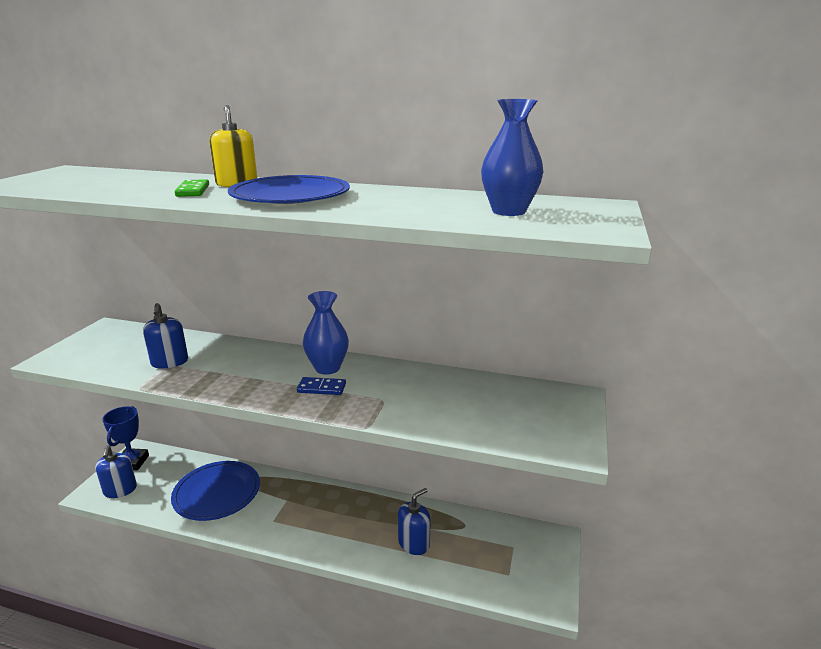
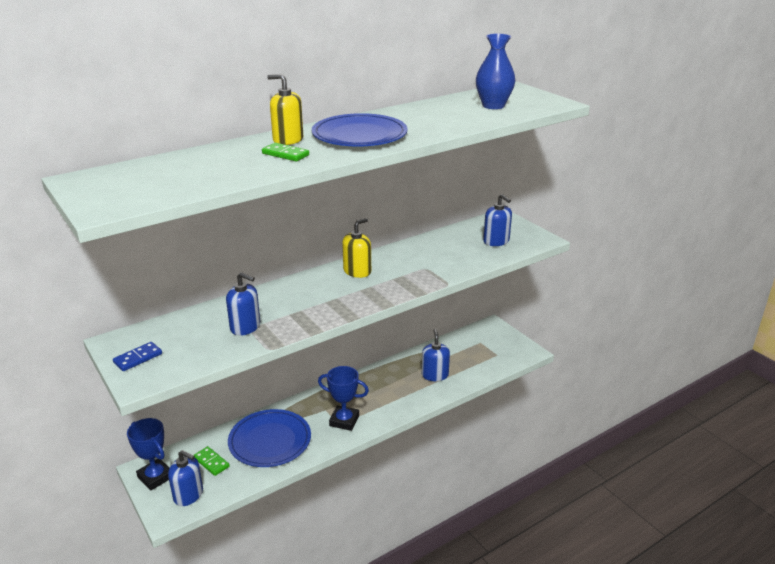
camera: 50 degrees left, 5 degrees up
(167, 478) = (211, 462): none -> green domino
(281, 521) = (344, 421): none -> blue trophy
(321, 388) = (381, 282): blue domino -> blue domino (138, 358)
(327, 368) = (357, 271): blue vase -> yellow soap dispenser
(513, 417) = (496, 241): none -> blue soap dispenser

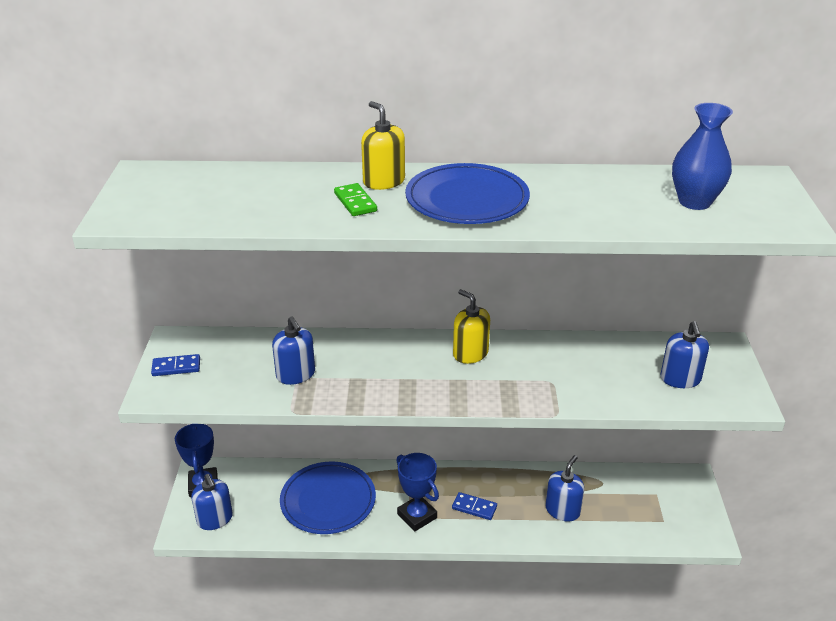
camera: 35 degrees right, 5 degrees up
(211, 462) = (259, 496): green domino -> none
(357, 271) = (470, 353): yellow soap dispenser -> yellow soap dispenser turned 120 degrees counterclockwise
(378, 398) = (474, 507): none -> blue domino

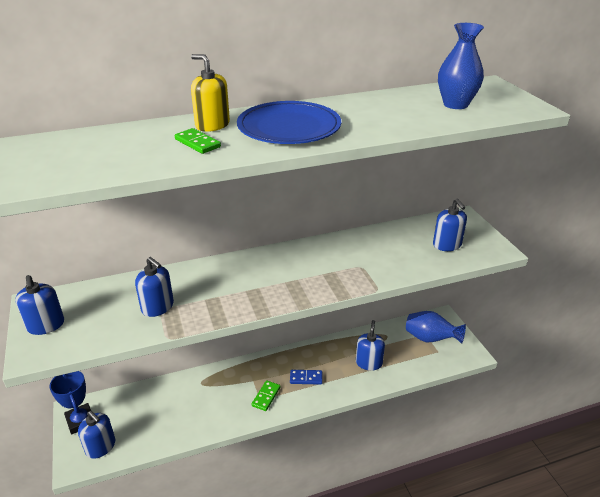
camera: 20 degrees left, 0 degrees up
(176, 367) = (46, 325): blue domino -> blue soap dispenser
(328, 500) = (191, 404): blue plate -> none
(417, 516) = (266, 396): blue trophy -> green domino
(470, 353) = (291, 259): yellow soap dispenser -> none
(660, 502) = (430, 339): none -> blue vase

